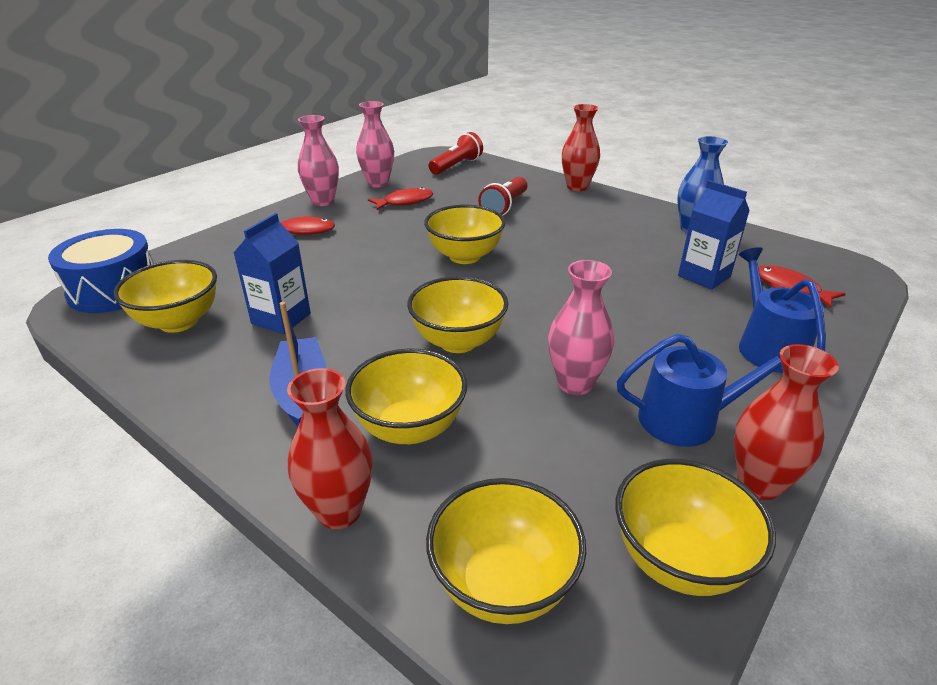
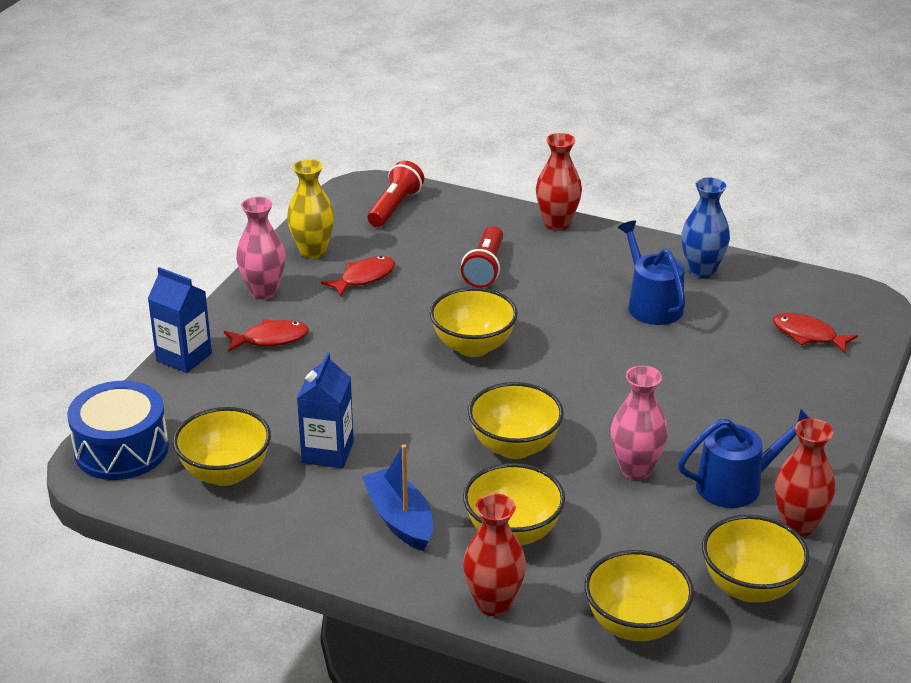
camera: 15 degrees left, 0 degrees up
(378, 183) = (312, 252): pink vase -> yellow vase
(704, 276) = (724, 333): blue carton -> blue carton (184, 357)
(767, 346) = (793, 404): blue watering can -> blue watering can (651, 304)

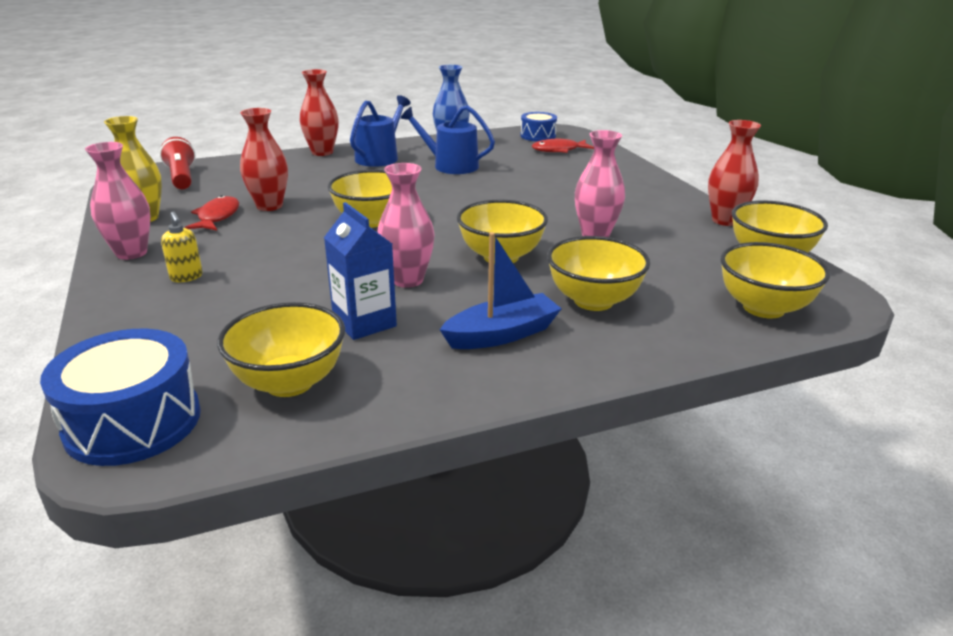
camera: 45 degrees left, 5 degrees down
(184, 357) = (107, 322): blue carton -> none
(271, 339) = (186, 277): red fish -> yellow soap dispenser
(400, 519) = (502, 334): blue boat -> blue boat turned 135 degrees clockwise
(409, 429) = (407, 280): none -> pink vase
(485, 268) = (308, 184): red flashlight -> none
(493, 604) = (667, 347): red vase -> red vase (269, 206)
(737, 484) = (659, 218): blue watering can -> blue watering can (380, 157)
(826, 299) = (538, 136): none -> blue drum

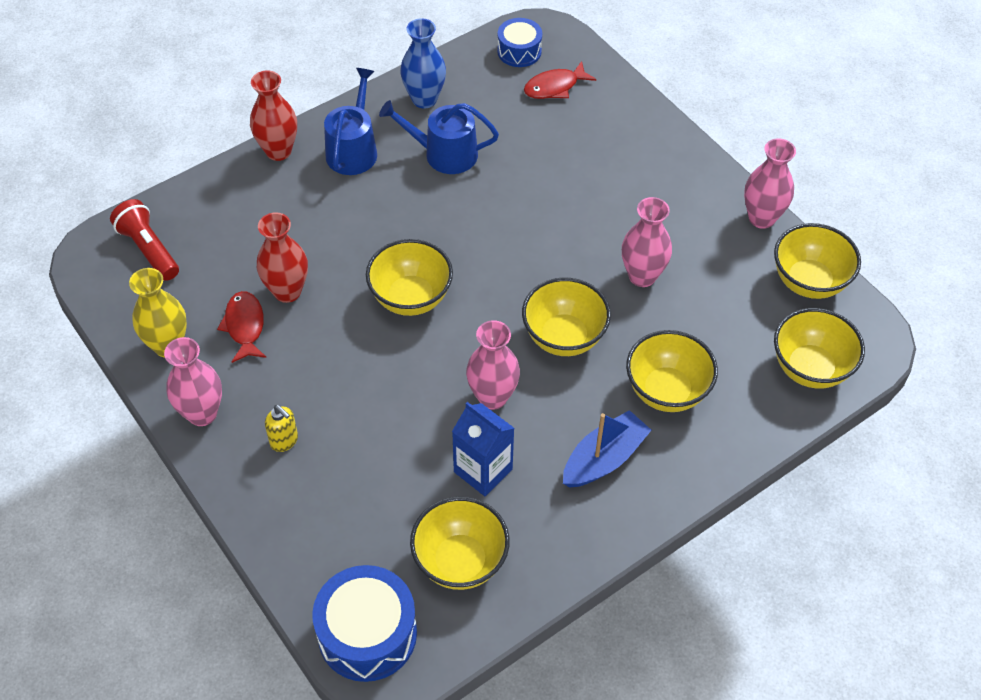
camera: 15 degrees left, 25 degrees up
(725, 220) = (761, 218): red vase -> pink vase

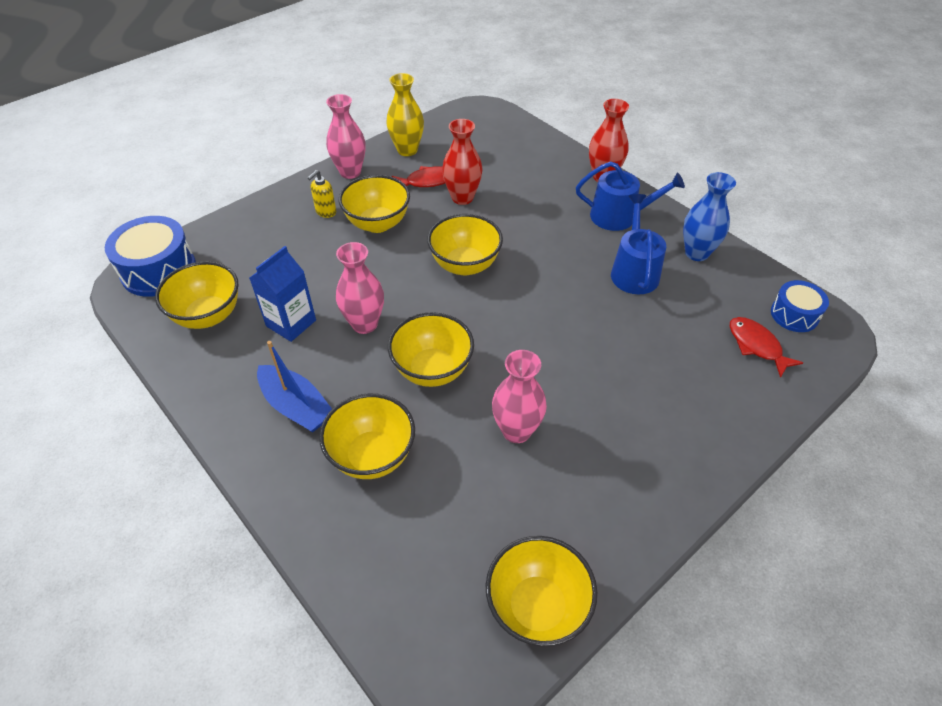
camera: 85 degrees right, 5 degrees down
(149, 249) = (490, 130): red flashlight -> none
(761, 218) = (627, 552): pink vase -> none
(810, 368) = (406, 603): yellow bowl -> yellow bowl (378, 223)

